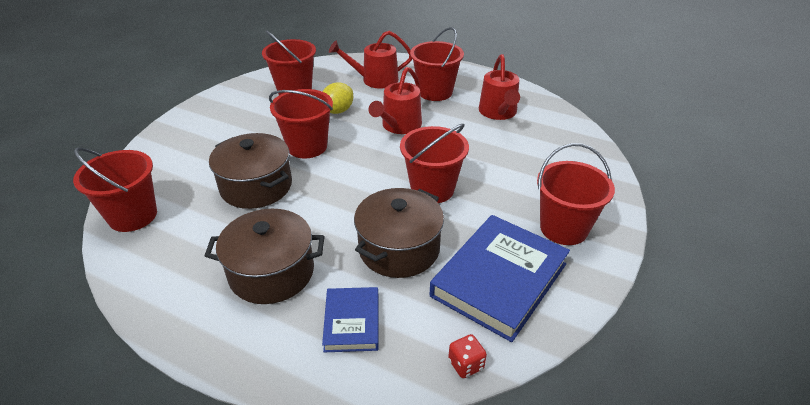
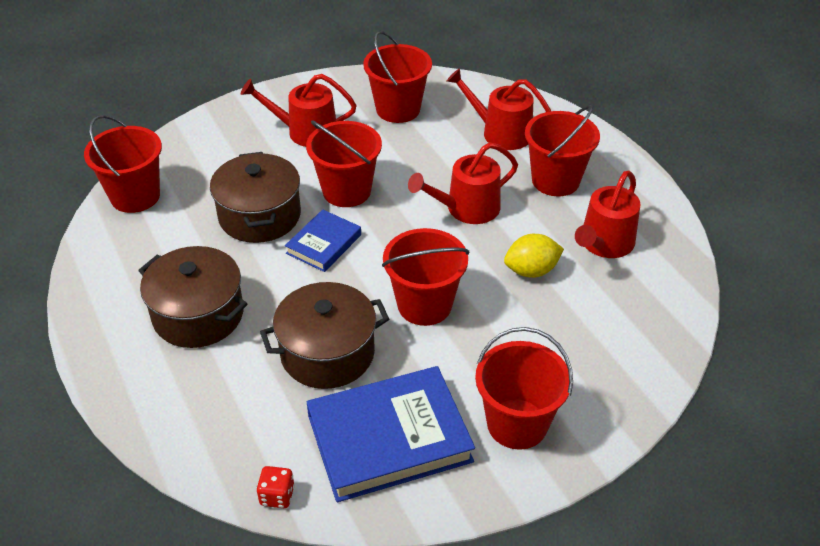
camera: 35 degrees right, 5 degrees up
(240, 124) = (306, 132): none -> red watering can
(338, 111) = (419, 158): yellow lemon -> yellow lemon (531, 271)
(352, 322) = (221, 400): blue book -> blue book (324, 244)

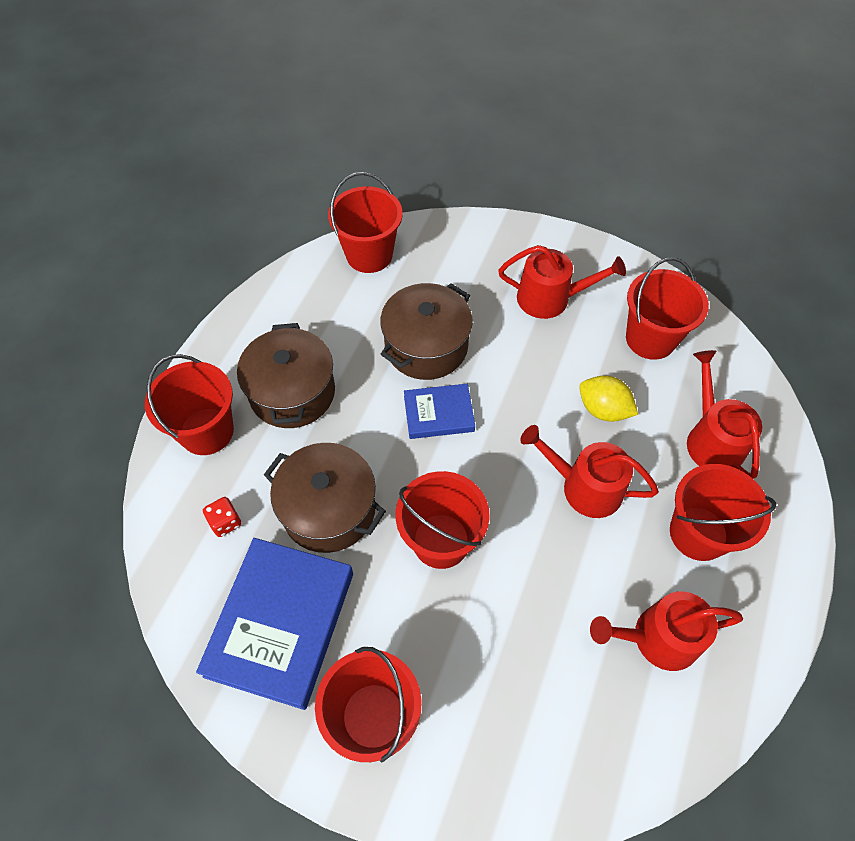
camera: 50 degrees right, 15 degrees up
(277, 496) = (169, 585): red dice -> red dice (225, 522)
(306, 132) = (550, 298): red watering can -> red watering can turned 135 degrees clockwise
(346, 191) = (513, 381): red bucket -> red bucket (206, 431)
(389, 438) = (280, 623): blue book -> blue book turned 75 degrees clockwise
(531, 271) = (561, 597): yellow lemon -> yellow lemon (603, 409)

